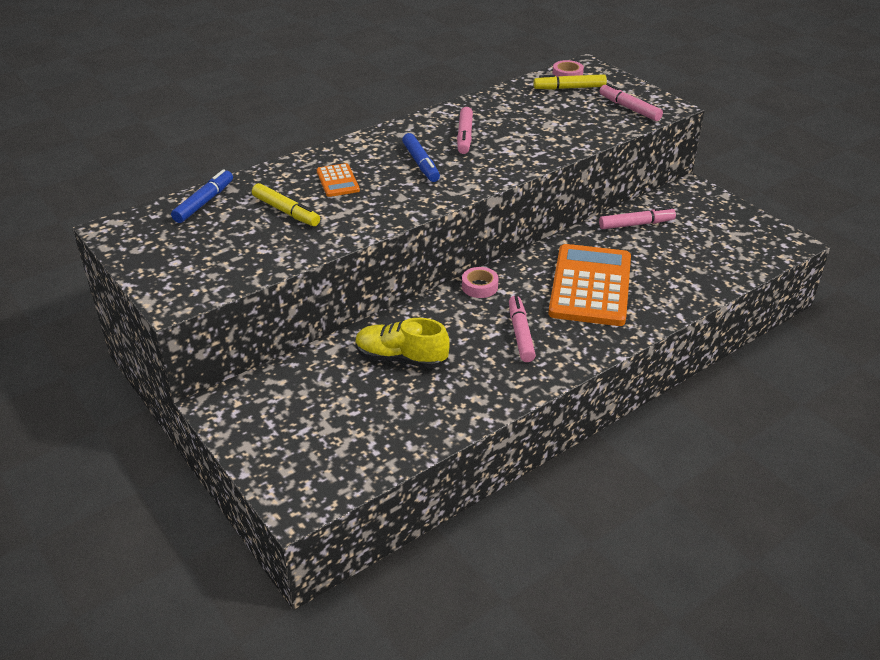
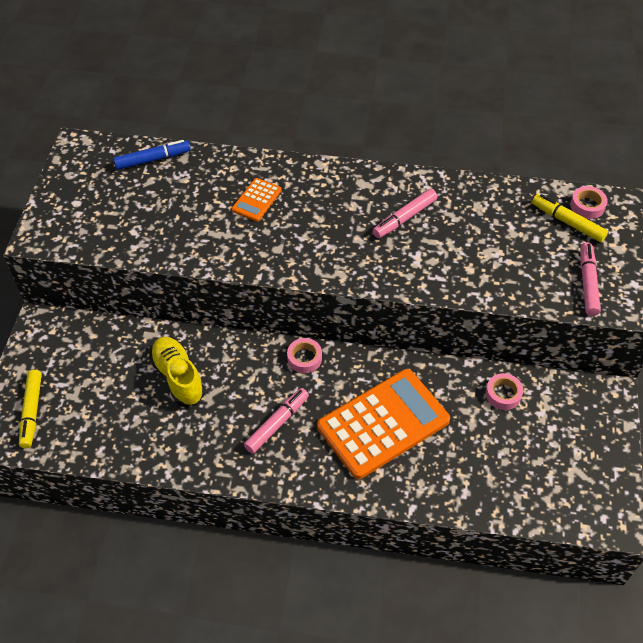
camera: 45 degrees right, 15 degrees up
(286, 211) = (189, 206): yellow marker -> yellow marker (32, 412)
(421, 163) = (334, 224): blue marker -> none
(636, 224) = (503, 394): pink marker -> pink tape

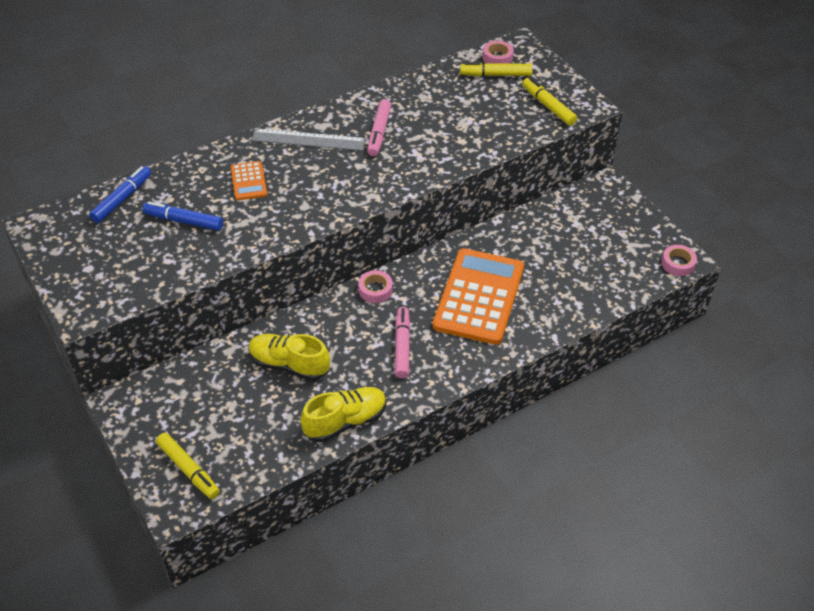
camera: 40 degrees left, 5 degrees down
(172, 456) = (345, 421): none -> yellow shoe
(176, 205) = (183, 221): none -> blue marker
(339, 191) = (308, 140): none -> grey ruler
(503, 394) = (540, 227): pink tape -> pink tape (678, 263)
(587, 283) = (548, 106): pink marker -> yellow marker

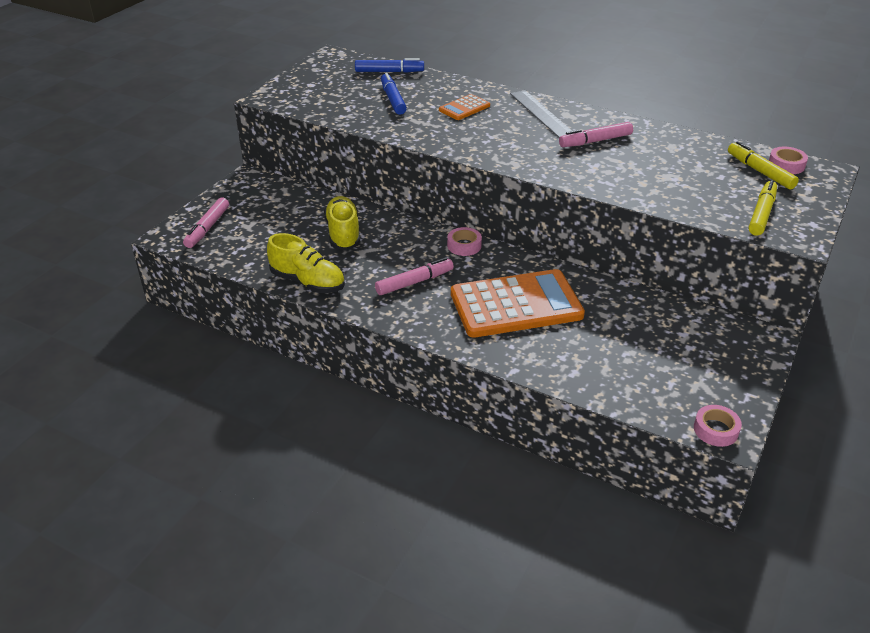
camera: 60 degrees right, 10 degrees down
(188, 469) = (207, 228): yellow marker -> pink marker

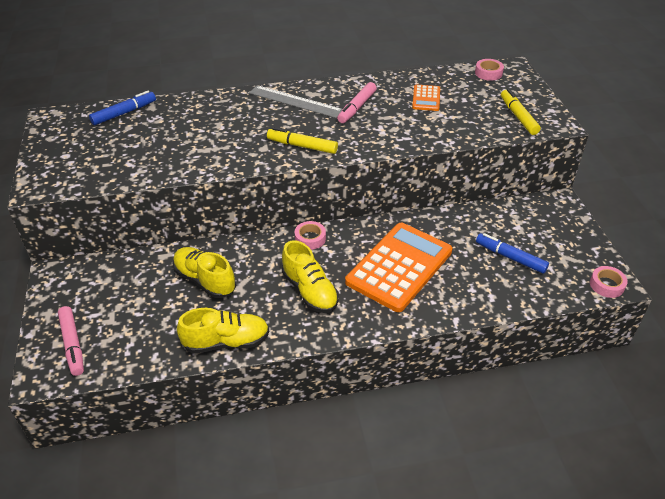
camera: 40 degrees left, 5 degrees up
(393, 99) = (160, 138): blue marker -> blue marker (510, 257)
(414, 282) = (310, 291): pink marker -> yellow shoe
(464, 108) = (229, 121): orange calculator -> orange calculator (426, 98)
(760, 171) = (480, 85): yellow marker -> yellow marker (302, 146)

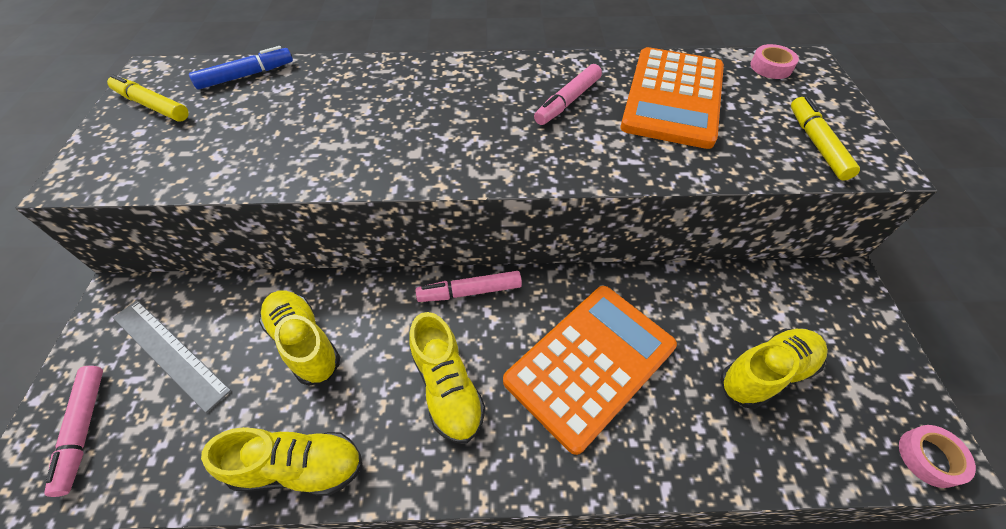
camera: 10 degrees right, 10 degrees up
(295, 101) = (481, 83): grey ruler -> grey ruler (169, 353)
(302, 146) = (472, 156): yellow marker -> yellow marker (152, 105)
(310, 238) = (470, 292): pink tape -> pink marker
(426, 98) = (673, 97): orange calculator -> orange calculator, size x2.20
(510, 257) = (766, 373): blue marker -> yellow shoe

